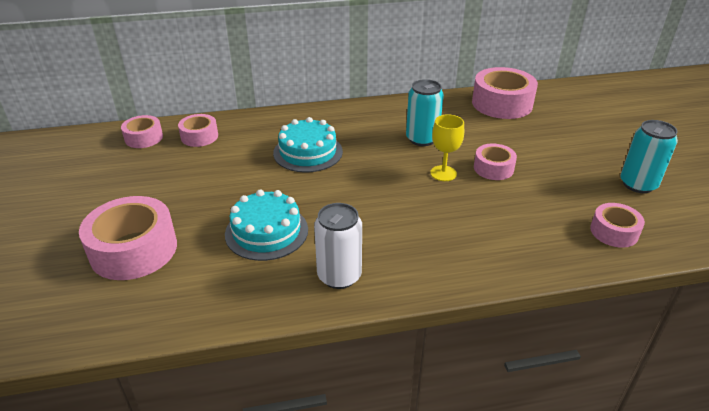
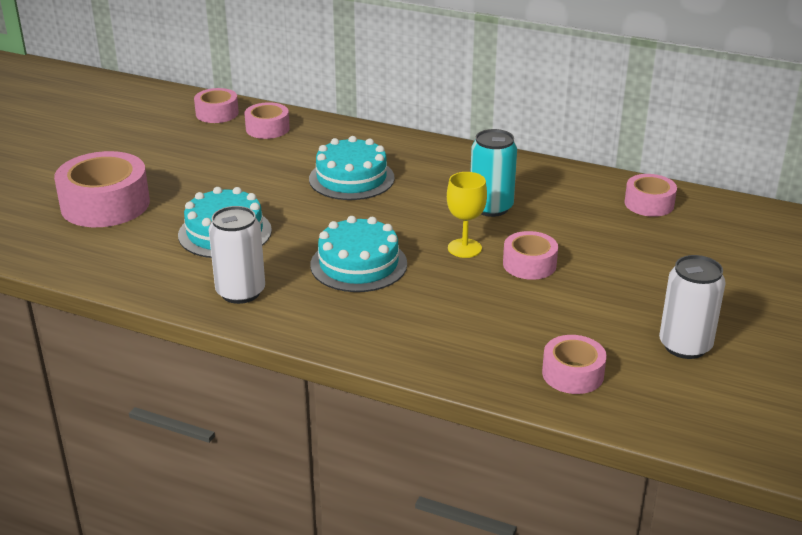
camera: 35 degrees right, 5 degrees down
(393, 214) = (358, 264): none -> turquoise cake
(502, 103) = (649, 204): pink tape -> pink tape, size x0.56
(638, 184) = (685, 346): turquoise can -> white can

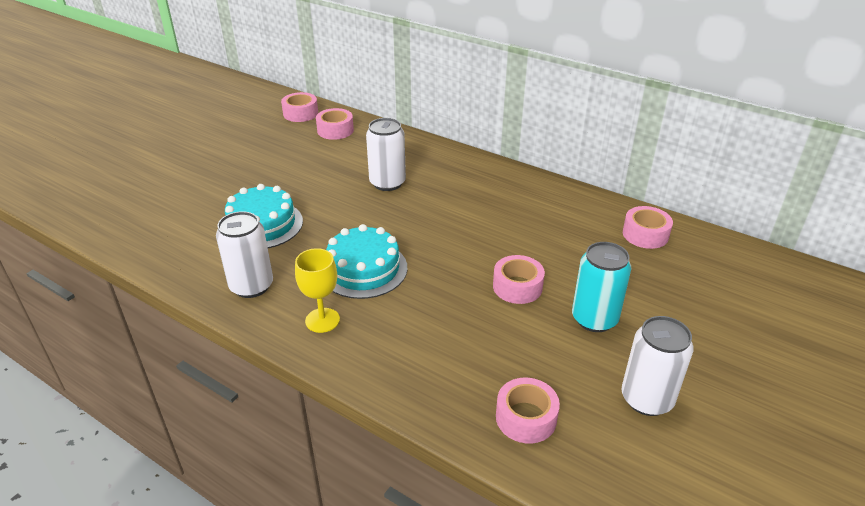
camera: 10 degrees right, 5 degrees up
(105, 204) = (178, 188): pink tape -> none
(351, 178) = (387, 183): turquoise cake -> white can
(464, 248) = (463, 263): yellow goblet -> yellow goblet (322, 320)
(491, 207) = (499, 223): turquoise can -> turquoise can (594, 319)

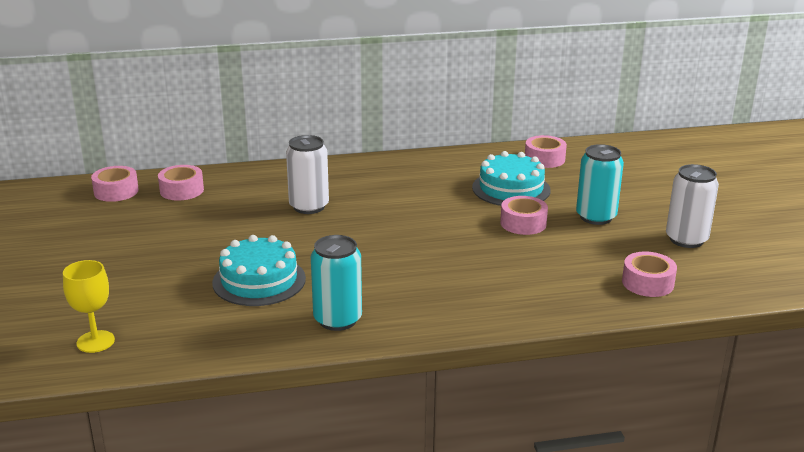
camera: 45 degrees left, 10 degrees down
(251, 286) = (337, 320): white can -> turquoise can
(322, 320) = (434, 308): yellow goblet -> yellow goblet (95, 341)
(363, 269) = (403, 266): turquoise cake -> turquoise cake (511, 189)

